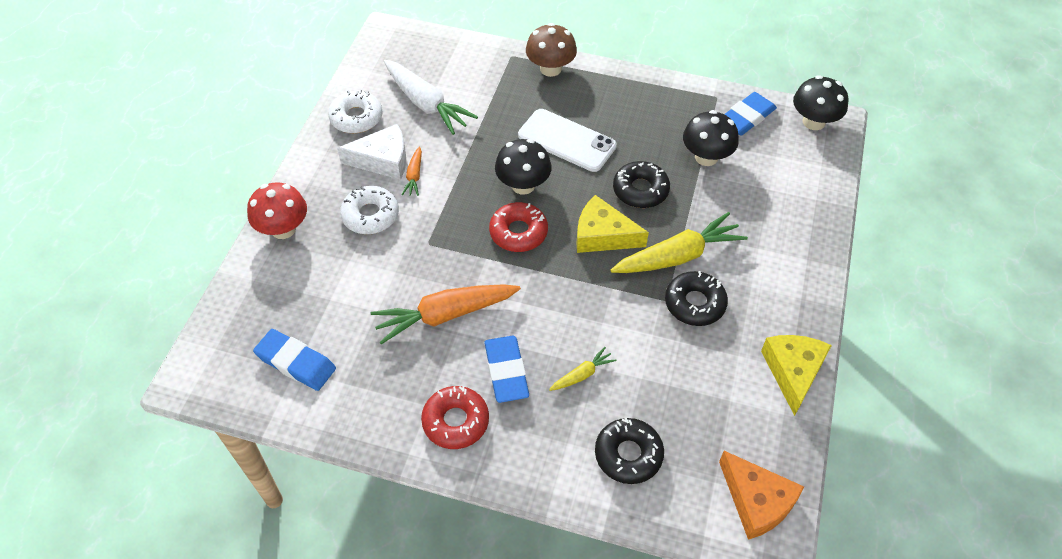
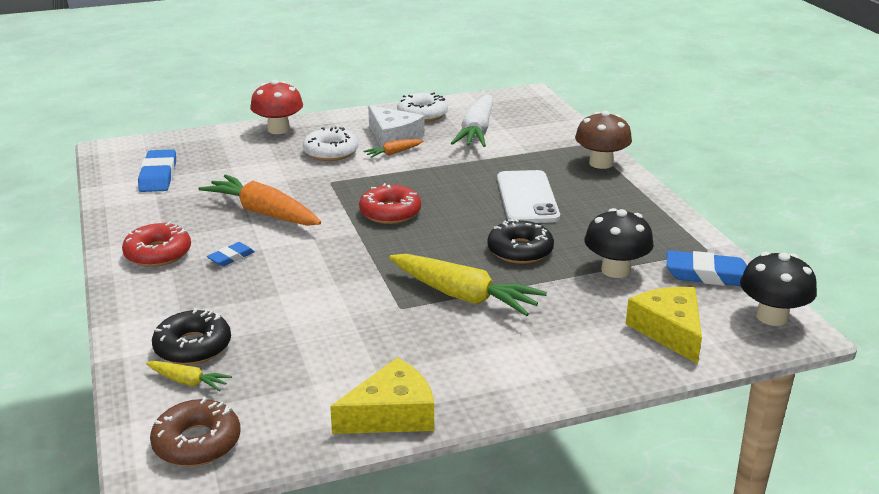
camera: 55 degrees right, 25 degrees down
(506, 371) = (231, 257): blue eraser -> blue eraser, size x0.56
(523, 185) = (446, 197): black mushroom -> none
(582, 374) = (263, 293): yellow carrot -> yellow carrot (188, 381)
(603, 235) = (438, 250): yellow cheese -> yellow cheese (669, 331)
(694, 303) = (414, 324): black donut -> none
(757, 501) = (197, 442): orange cheese -> brown donut

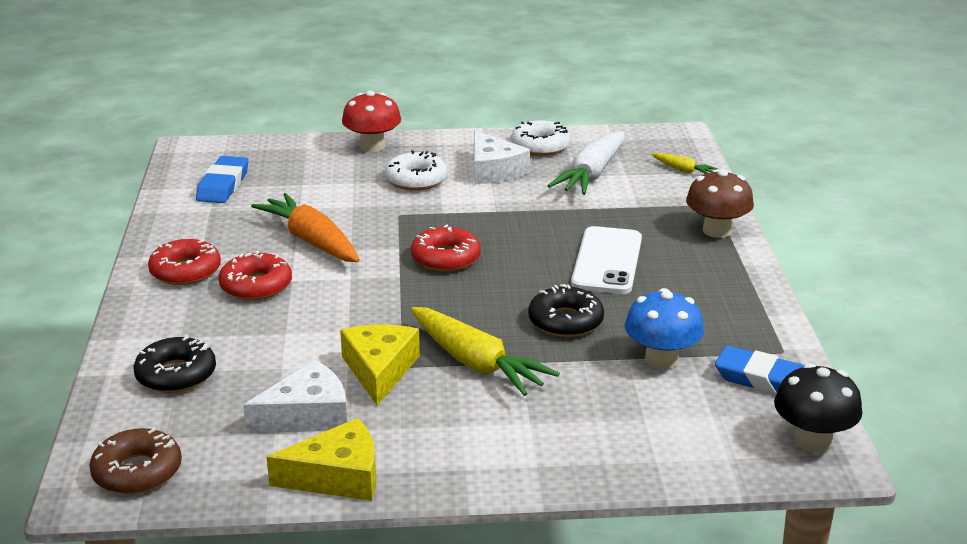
camera: 15 degrees right, 0 degrees up
(188, 381) = (156, 410): yellow carrot -> yellow carrot (683, 170)
(231, 257) = (256, 286): blue eraser -> red donut
(335, 364) = (307, 415): none -> white cheese
(393, 153) = (484, 189): orange carrot -> none
(615, 270) = (661, 359): black mushroom -> blue mushroom
(669, 331) = (683, 437): yellow cheese -> yellow cheese (379, 370)

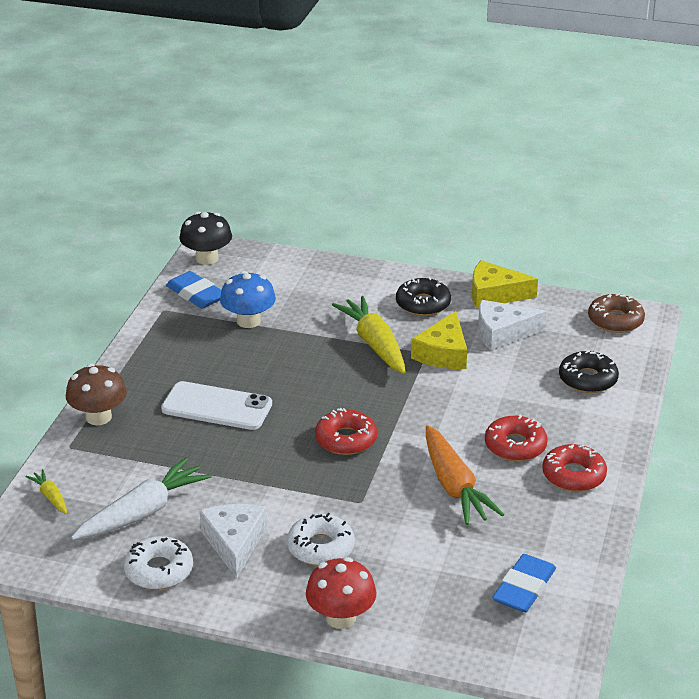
camera: 160 degrees left, 5 degrees up
(565, 321) = (290, 362): black donut -> black donut (423, 304)
(607, 261) = (217, 407): white phone -> white phone turned 75 degrees clockwise

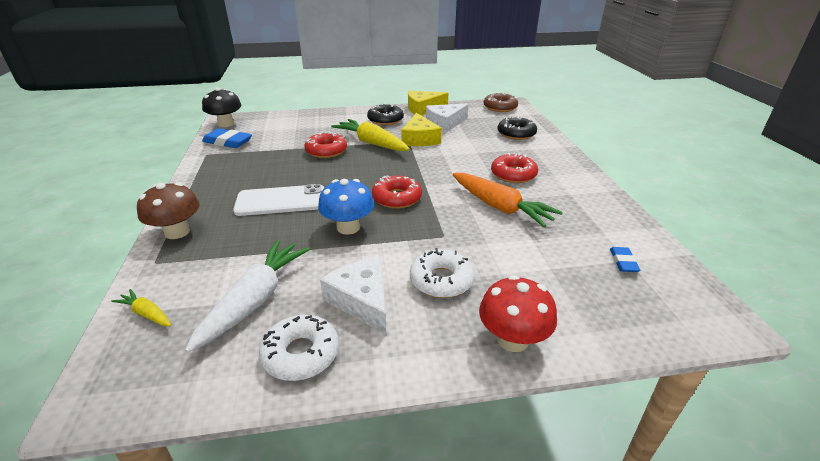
camera: 25 degrees left, 0 degrees up
(248, 321) = (275, 148): blue mushroom -> blue mushroom (348, 227)
(524, 588) = (623, 262): blue eraser -> blue eraser, size x0.56
(573, 475) = (567, 181): red donut -> red donut (326, 151)

